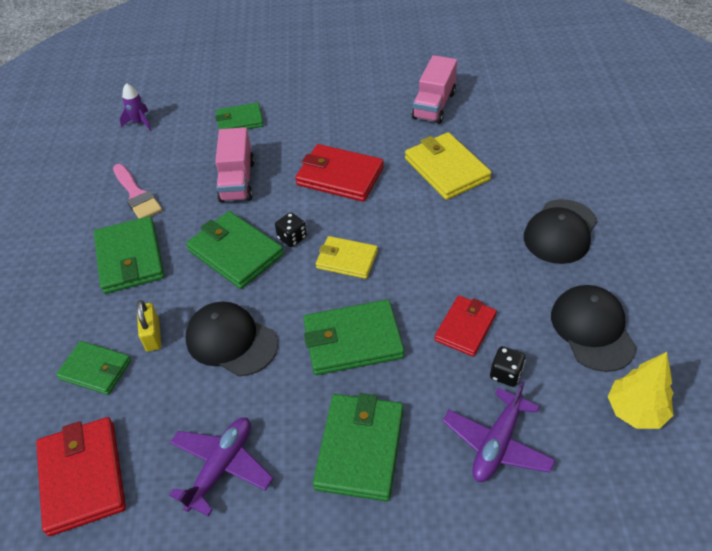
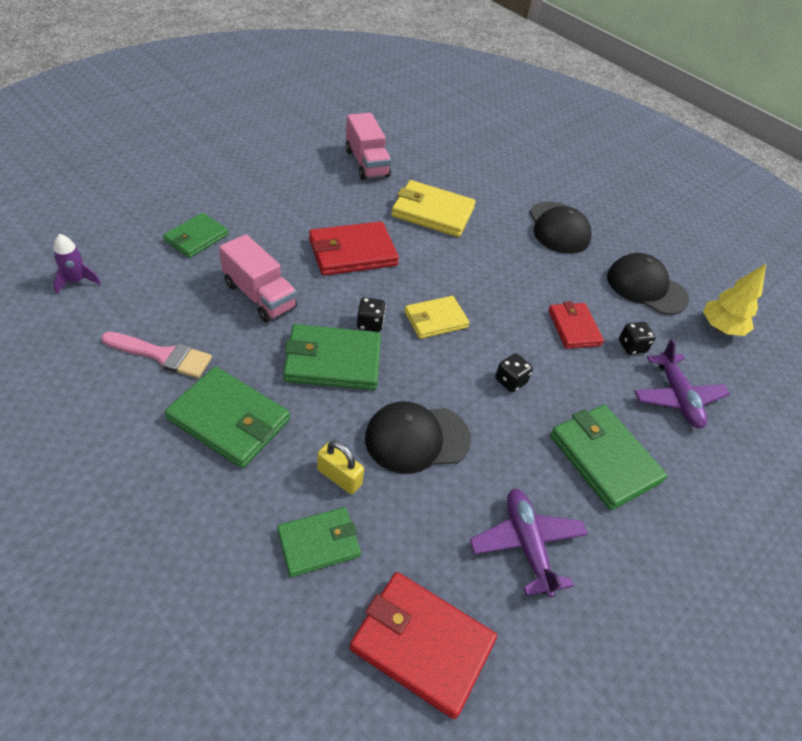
camera: 50 degrees left, 0 degrees up
(352, 340) = (510, 381): green wallet -> black dice

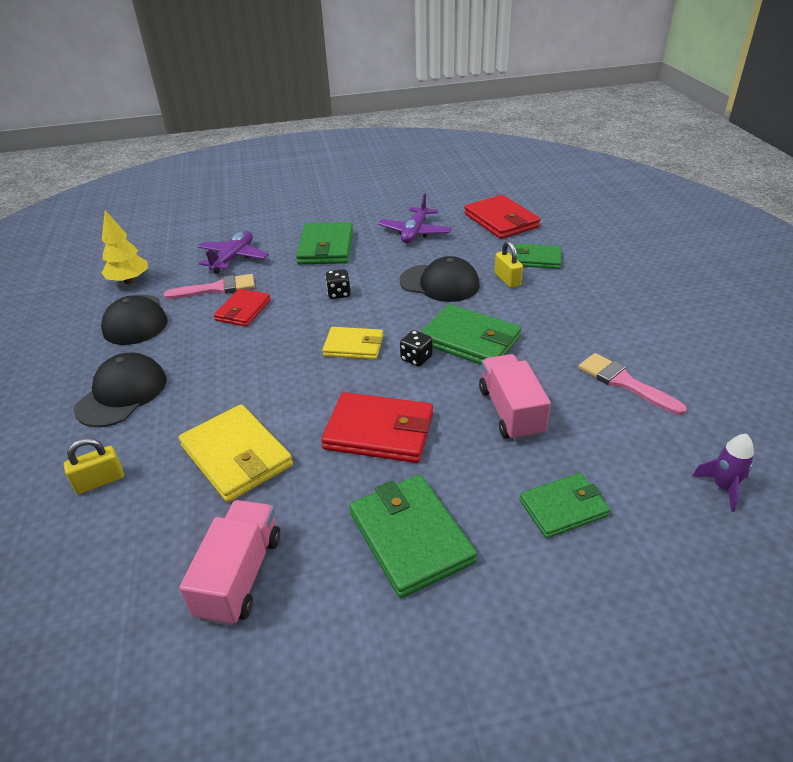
camera: 140 degrees left, 10 degrees down
(229, 420) = (575, 325): green wallet -> green wallet (411, 537)
(494, 180) = (100, 481): none -> yellow padlock
(632, 346) = (217, 288): black dice -> pink brush

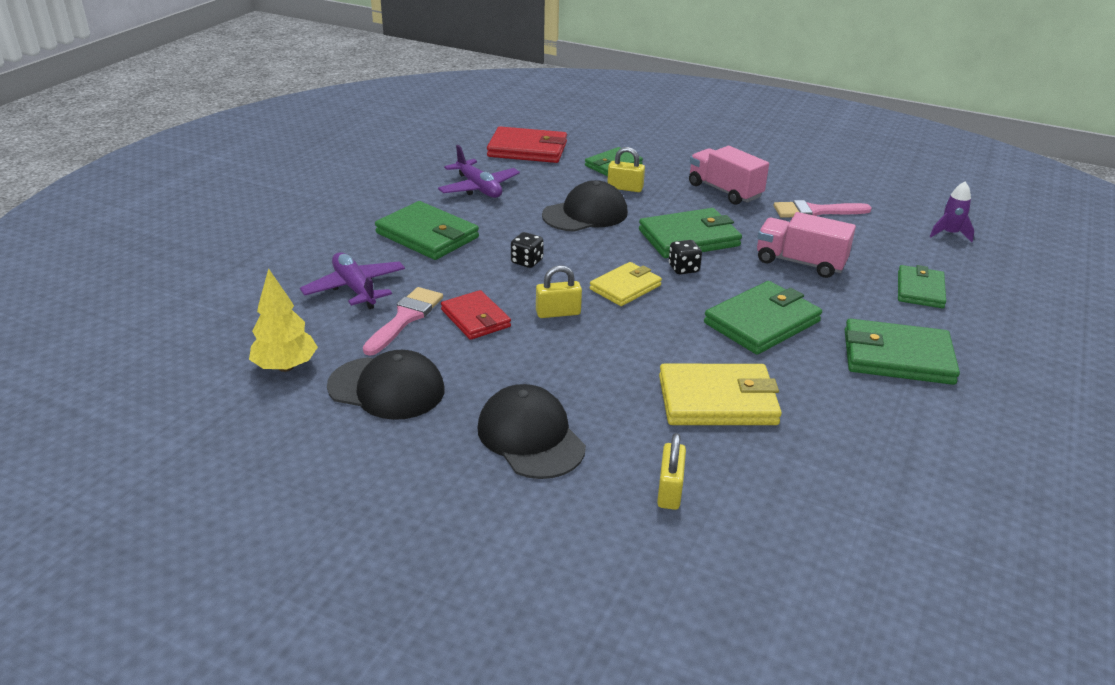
camera: 55 degrees left, 5 degrees down
(240, 575) = (874, 447): pink truck -> pink truck (724, 191)
(285, 335) = (558, 313): none -> yellow padlock
(379, 432) = (762, 322): red wallet -> green wallet

